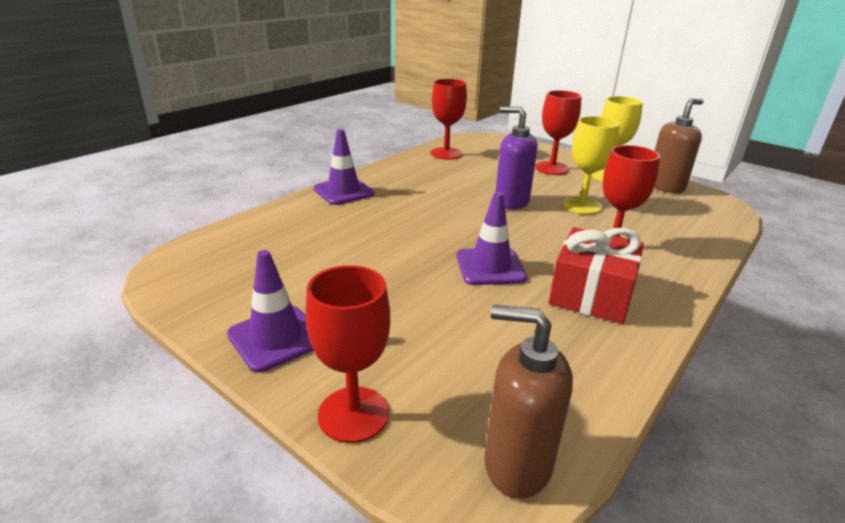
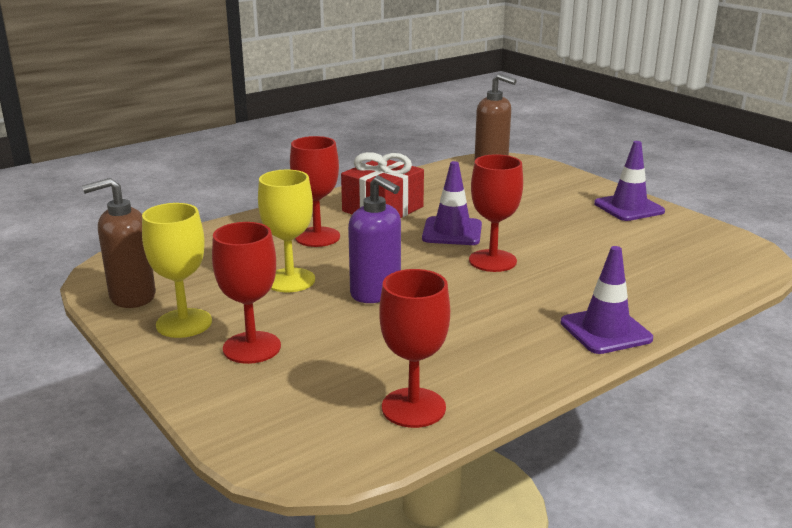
camera: 165 degrees left, 5 degrees down
(353, 414) = (571, 179): red goblet -> red goblet (492, 261)

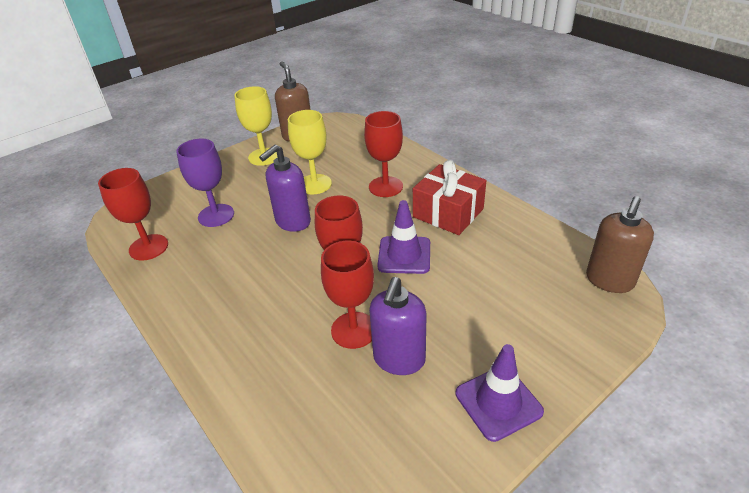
camera: 90 degrees right, 15 degrees up
(252, 347) = (231, 183): red goblet -> red goblet (354, 330)
(342, 353) = (216, 215): none -> purple goblet
(596, 239) = (399, 359): none -> purple soap dispenser
(605, 331) = (213, 347): purple traffic cone -> none

